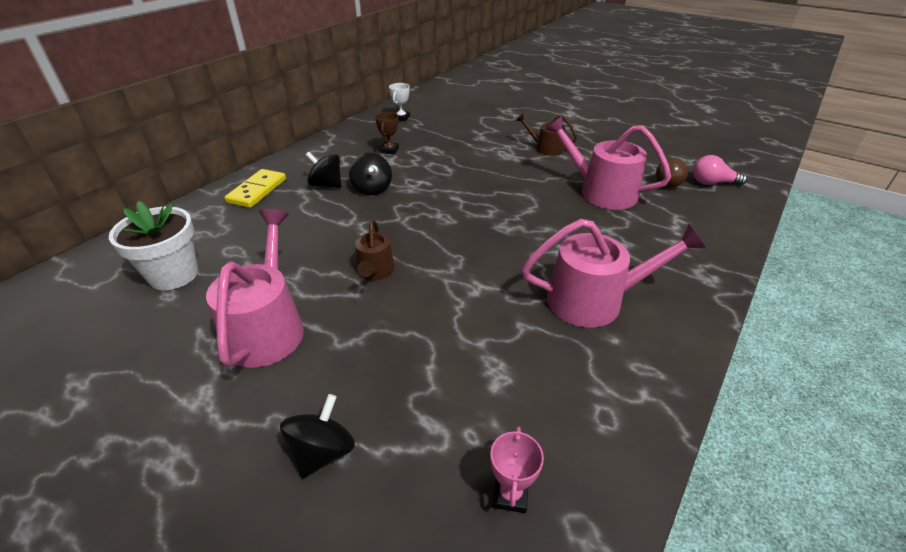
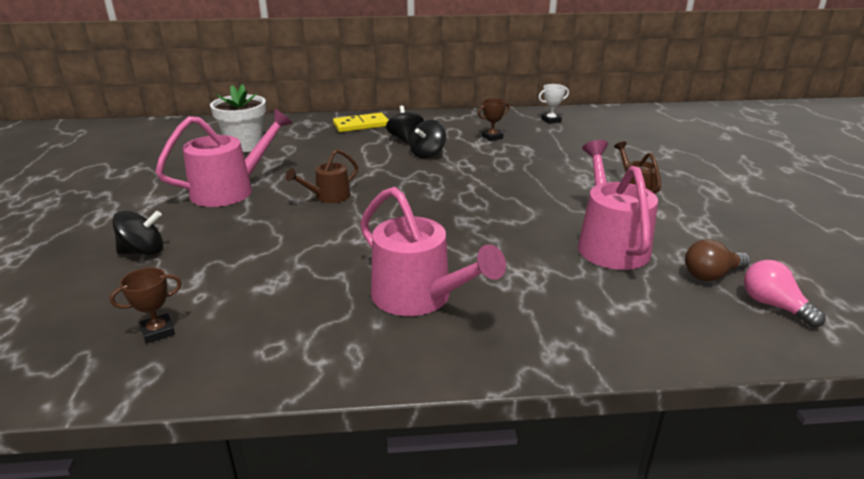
camera: 50 degrees right, 10 degrees down
(510, 494) = (158, 331): pink trophy -> brown trophy

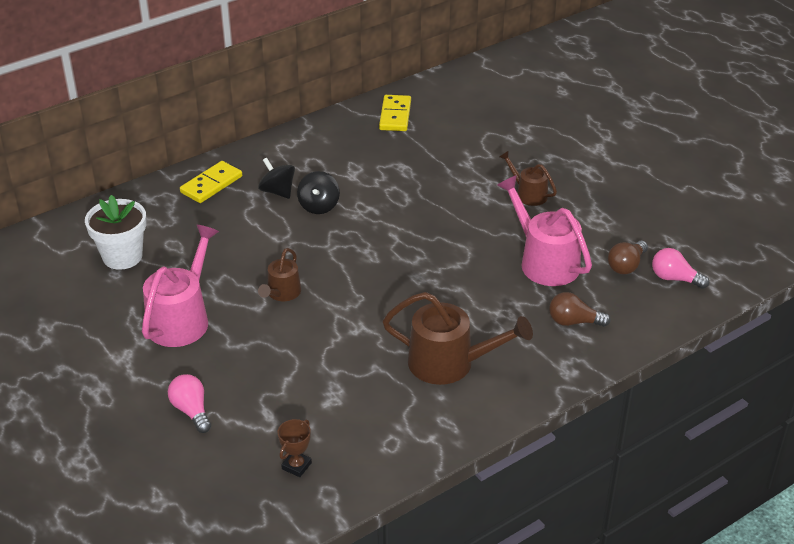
camera: 30 degrees left, 10 degrees up
(143, 251) = (191, 411): black spinning top -> pink light bulb
(419, 297) = (449, 363): pink watering can -> brown watering can
(492, 137) = (359, 161): brown trophy -> none
(551, 120) = (395, 115): white trophy -> yellow domino
(602, 306) = (573, 322): none -> brown light bulb

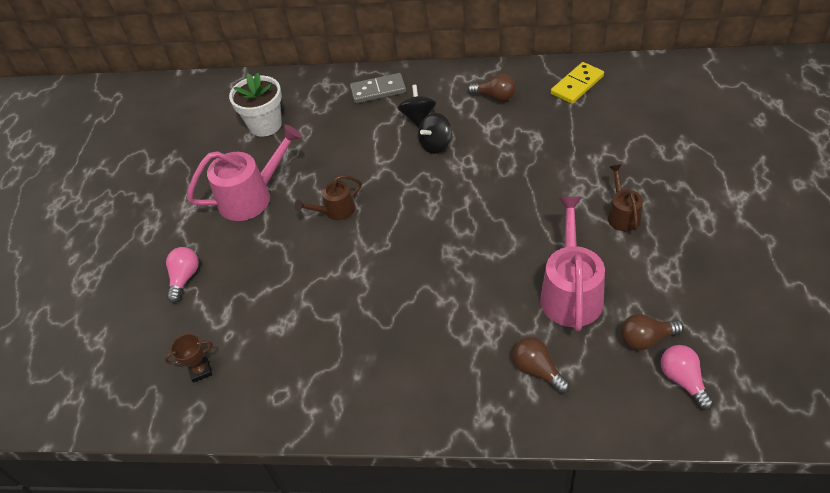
camera: 45 degrees right, 10 degrees up
(211, 184) = (378, 90): yellow domino -> grey domino
(332, 149) = (495, 96): none -> brown light bulb
(449, 363) = (393, 348): brown watering can -> none

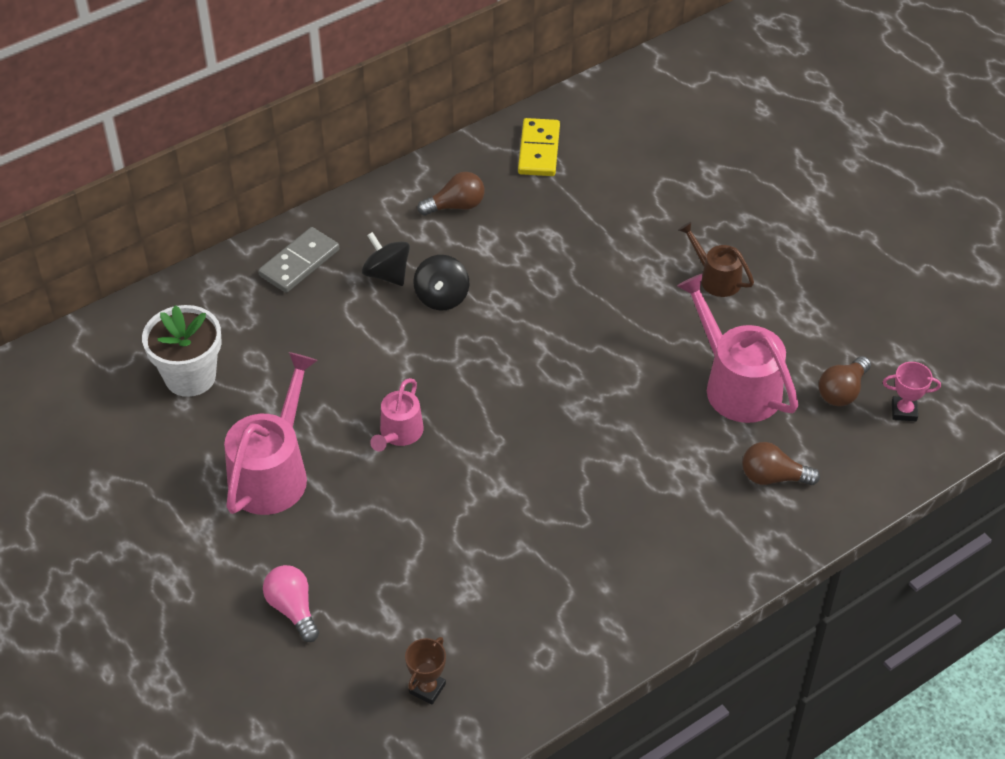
camera: 45 degrees left, 0 degrees up
(335, 211) = (399, 433): brown watering can -> pink watering can
(683, 380) = (904, 411): pink light bulb -> pink trophy

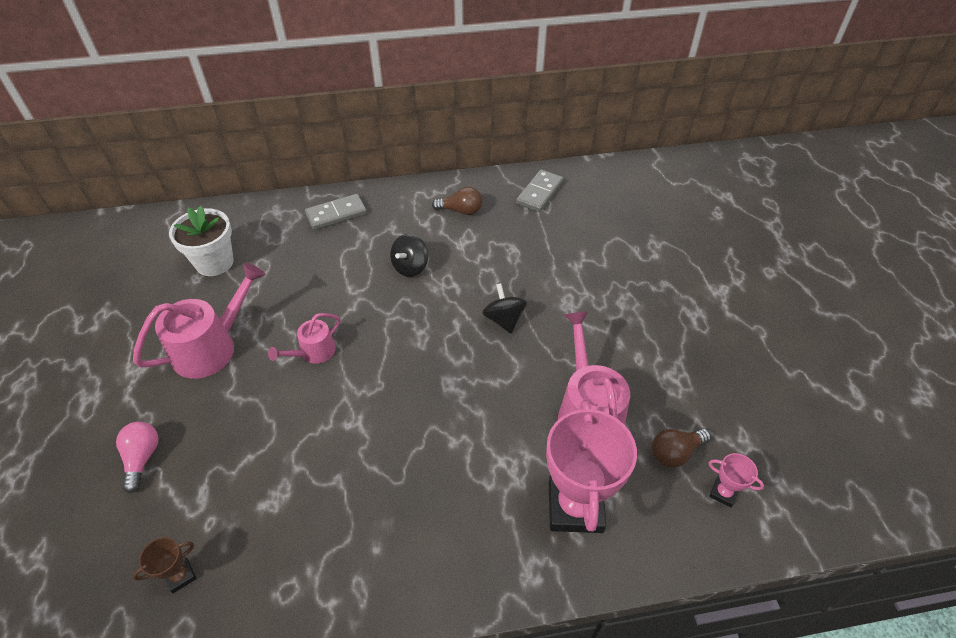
camera: 25 degrees right, 0 degrees up
(387, 274) = (385, 239): black spinning top -> black spinning top (504, 319)
(538, 150) = (539, 193): yellow domino -> grey domino
(716, 278) = (617, 321): brown watering can -> none
(773, 477) = (575, 507): brown light bulb -> pink trophy

